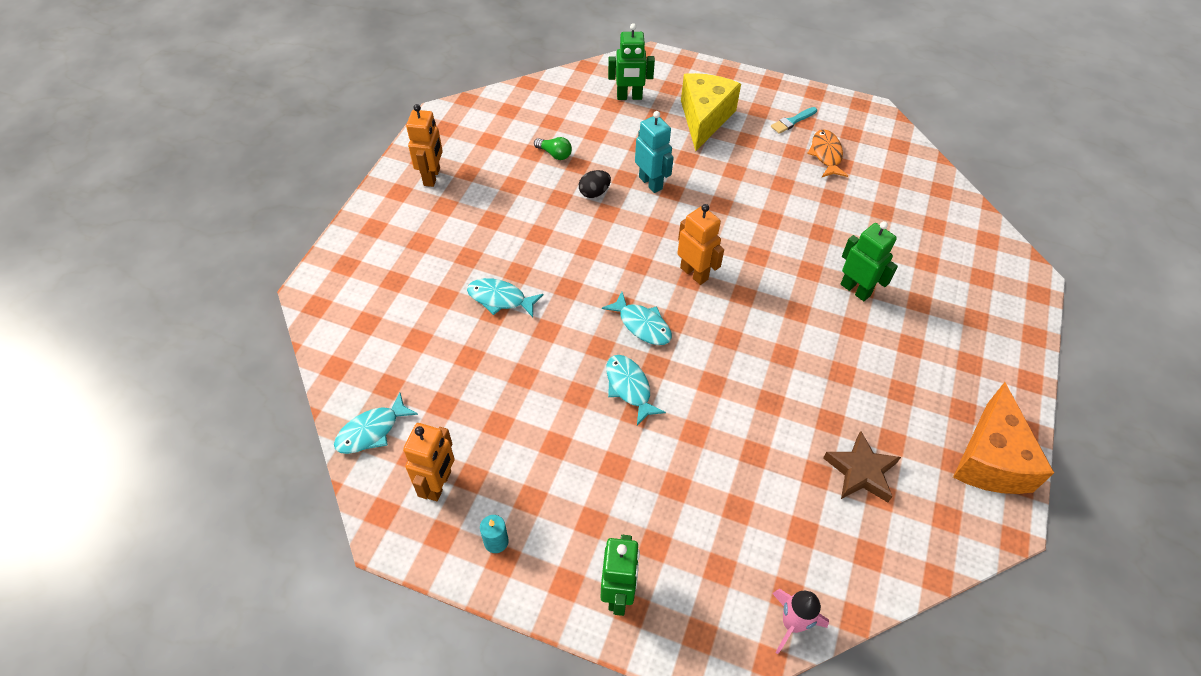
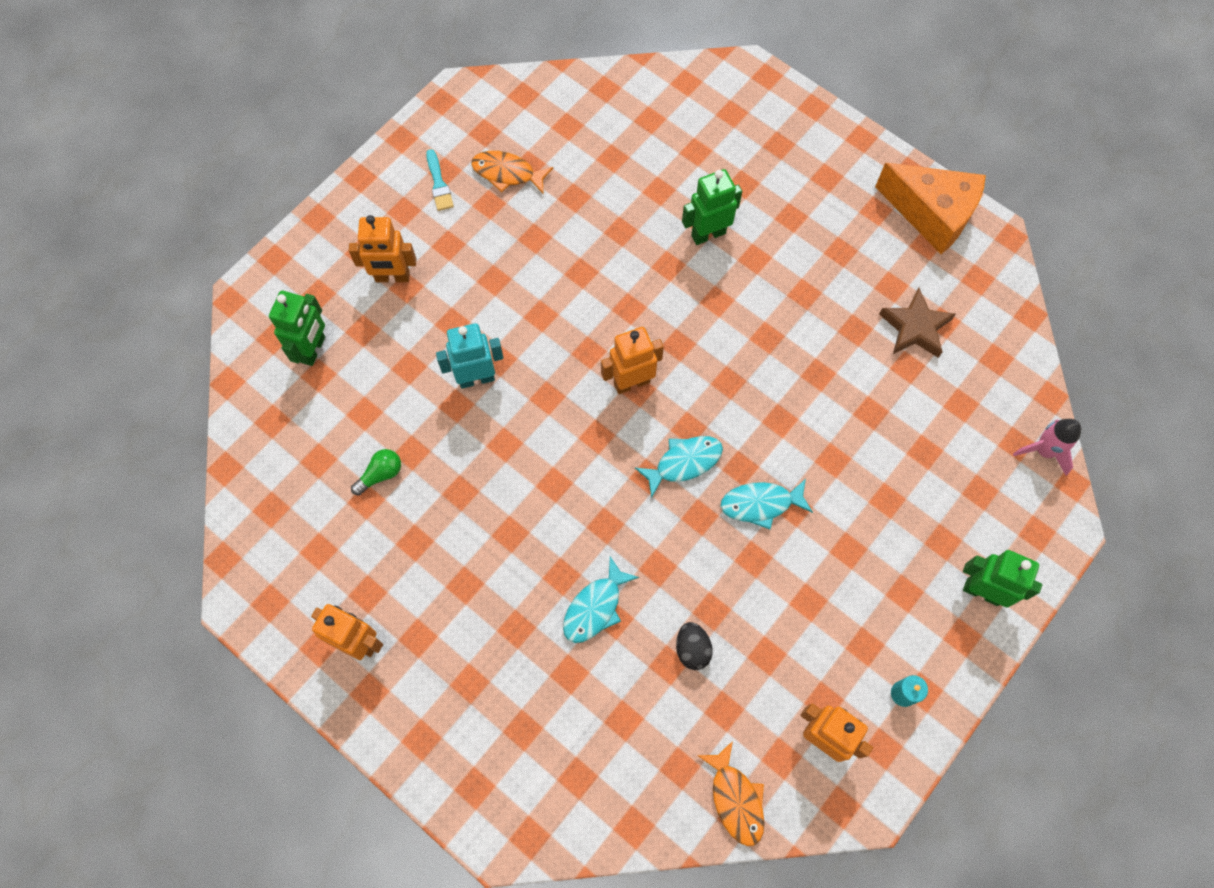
camera: 70 degrees left, 15 degrees up
(372, 431) = (736, 799): turquoise fish -> orange fish
(594, 193) = (467, 448): black egg -> black egg (692, 649)
(704, 119) = (392, 277): yellow cheese -> orange robot

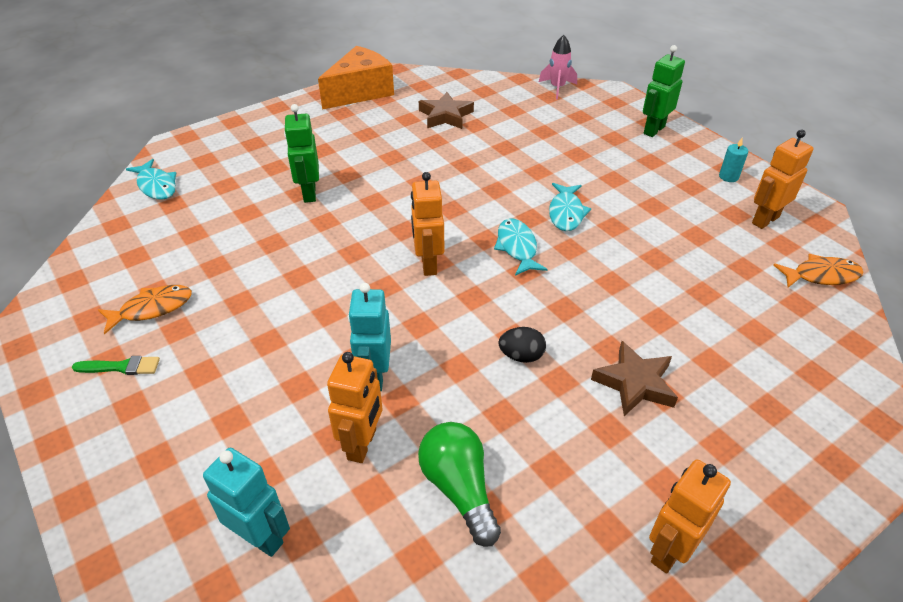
camera: 75 degrees left, 25 degrees down
(313, 349) = (261, 537): green robot -> turquoise robot
(380, 474) = (459, 489): green light bulb -> green light bulb, size x1.74
(392, 277) = (210, 432): orange robot -> orange robot (362, 444)
(439, 184) = (121, 367): turquoise brush -> green brush
(507, 173) = (152, 308): orange fish -> orange fish turned 150 degrees counterclockwise
(523, 602) = (635, 383): none -> brown star
(595, 607) = (646, 330): turquoise fish -> turquoise fish (156, 186)
(692, 649) = (690, 275): black egg -> black egg (521, 356)

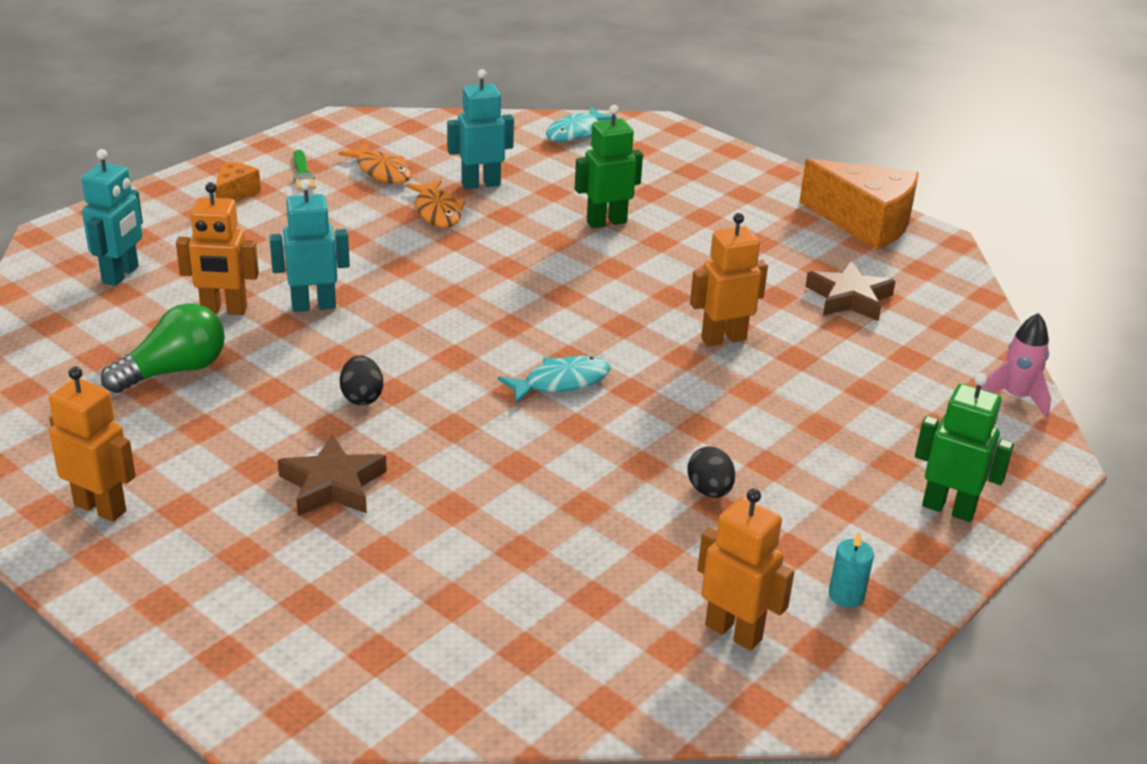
camera: 75 degrees right, 10 degrees down
(130, 426) = (235, 193): none -> orange cheese
(213, 249) = (480, 184): none -> turquoise robot
(428, 264) = (503, 319): orange robot -> orange robot (723, 339)
(566, 213) = (656, 420): turquoise fish -> none
(639, 205) = (709, 491): none -> black egg
(821, 275) = (605, 687): orange fish -> orange fish (437, 212)

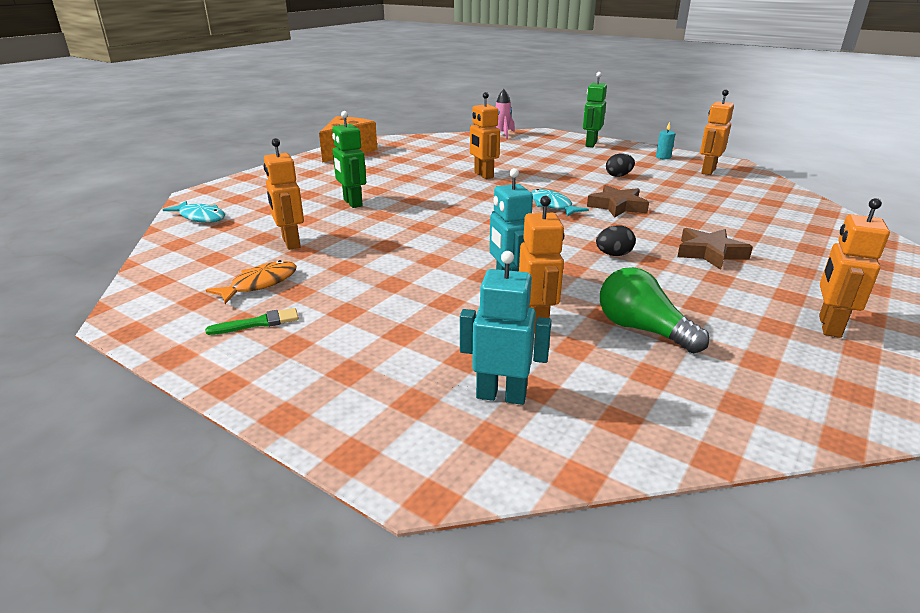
camera: 95 degrees left, 5 degrees down
(235, 193) = (302, 356): orange cheese -> none
(437, 212) = (340, 254): orange fish -> none
(480, 184) = (290, 243): turquoise robot -> orange robot
(849, 298) = (430, 154): brown star -> brown star (617, 206)

